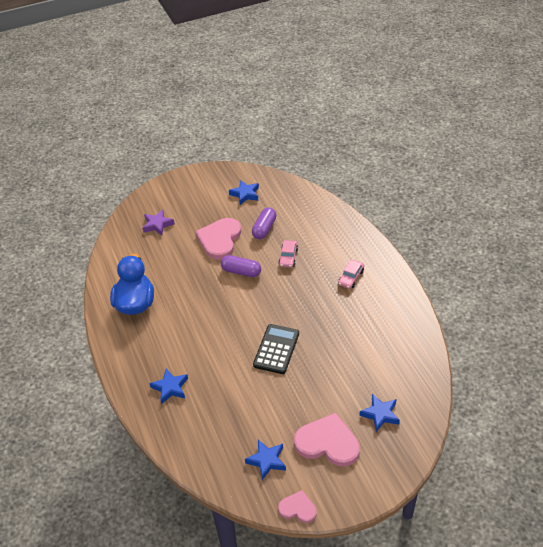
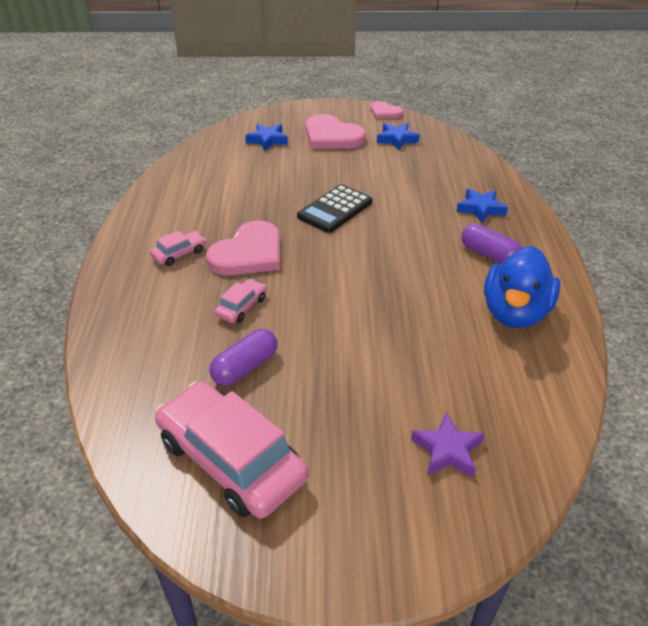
camera: 160 degrees left, 5 degrees down
(220, 239) = (335, 373): pink heart -> pink heart (248, 253)
(241, 271) = (327, 308): purple capsule -> purple capsule (489, 254)
(245, 194) = (231, 459): blue star -> pink car

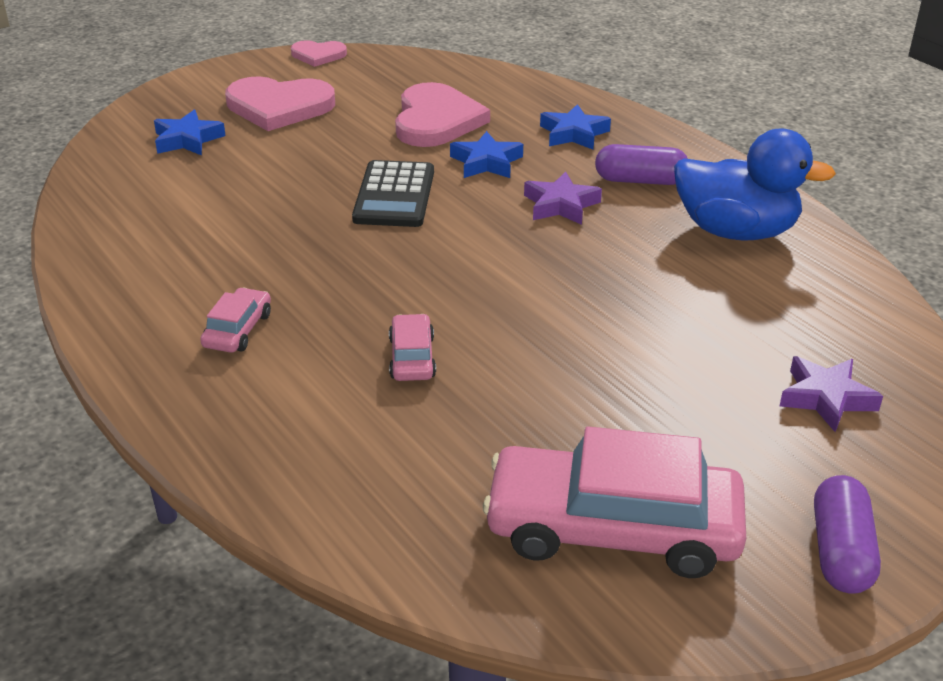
camera: 35 degrees left, 5 degrees down
(245, 367) = (504, 423): purple capsule -> purple capsule (840, 551)
(248, 253) = (341, 291): pink heart -> pink heart (436, 120)
(397, 139) = (374, 84): blue star -> blue star (486, 162)
(422, 251) = (560, 205): none -> purple star
(515, 313) = (736, 231): blue duck -> blue duck turned 60 degrees counterclockwise

